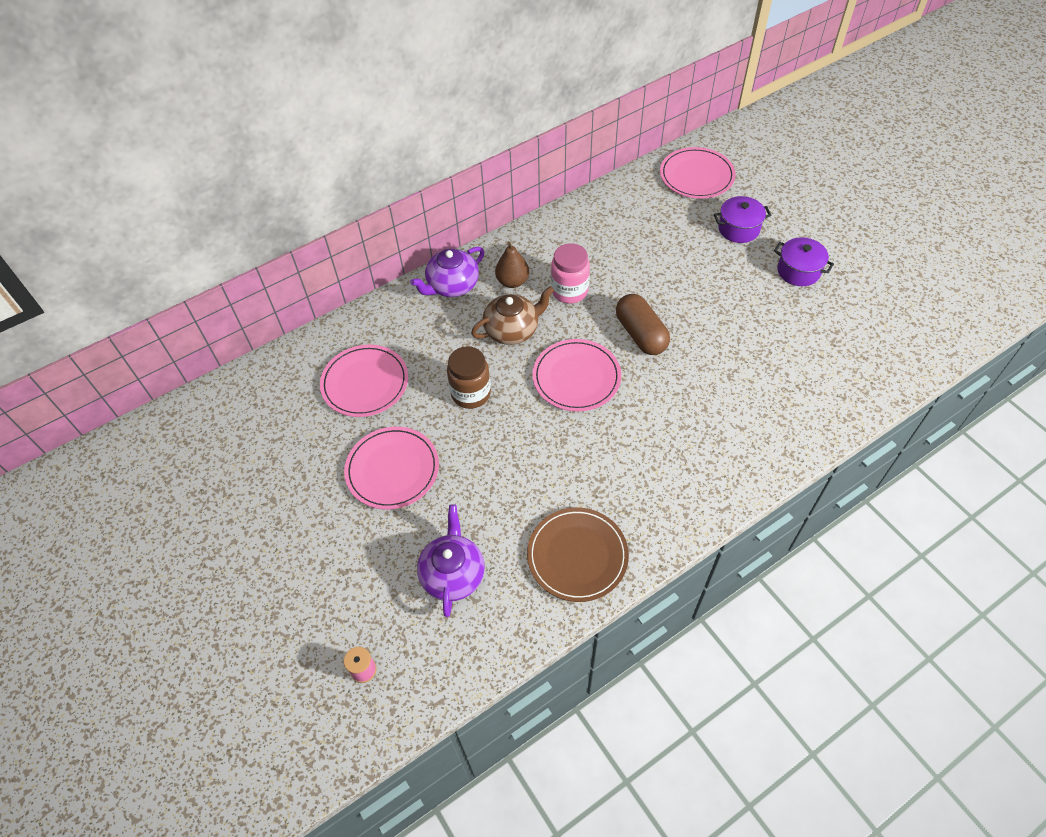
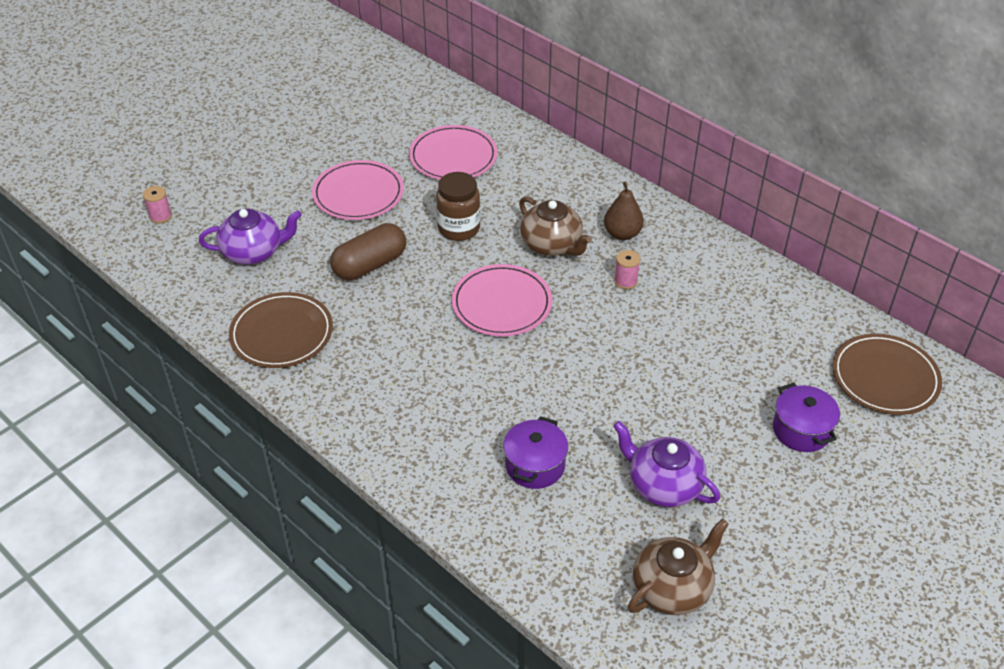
camera: 75 degrees right, 10 degrees down
(452, 286) = (598, 190): purple teapot -> purple teapot (663, 485)
(569, 291) = (625, 281): pink jar -> pink spool
(641, 334) = (581, 350): brown capsule -> brown capsule (370, 265)
(696, 176) = (885, 377): pink plate -> brown plate
(798, 271) = (748, 501): purple pot -> purple pot (535, 465)
(870, 327) = (672, 588): none -> brown teapot

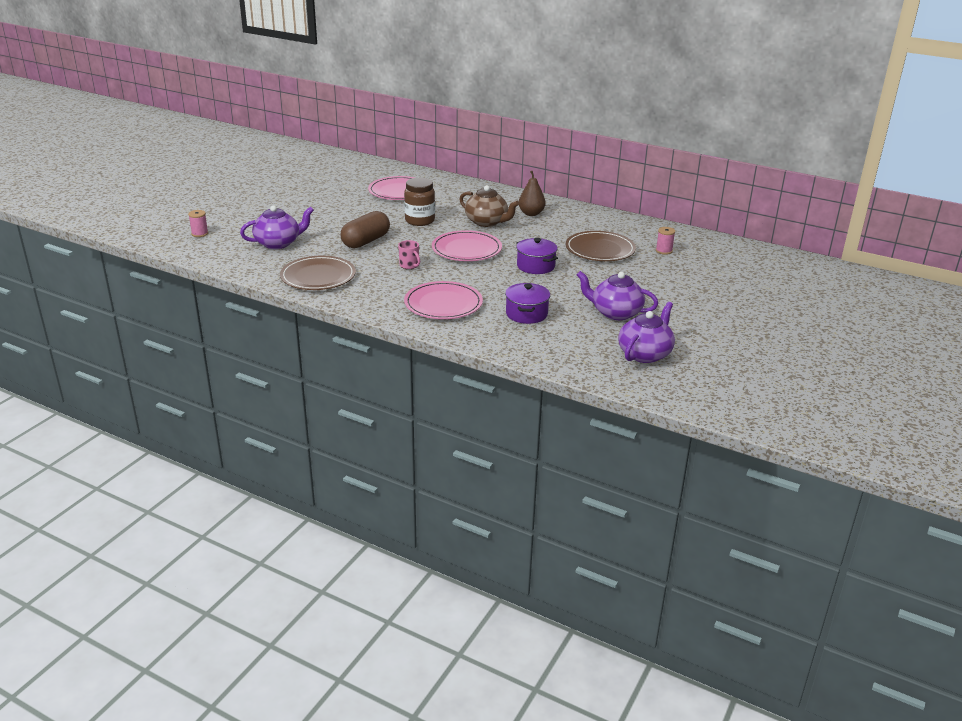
camera: 15 degrees left, 15 degrees down
(358, 193) = (341, 212): pink plate -> pink plate (443, 304)
(410, 329) = (409, 266): none -> pink mug
(625, 281) = (544, 232): pink spool -> pink spool (664, 251)
(672, 588) = (645, 354): brown teapot -> purple teapot
(801, 430) = (690, 281): purple pot -> purple pot (535, 266)
(885, 377) = (729, 255): brown plate -> brown plate (600, 249)

